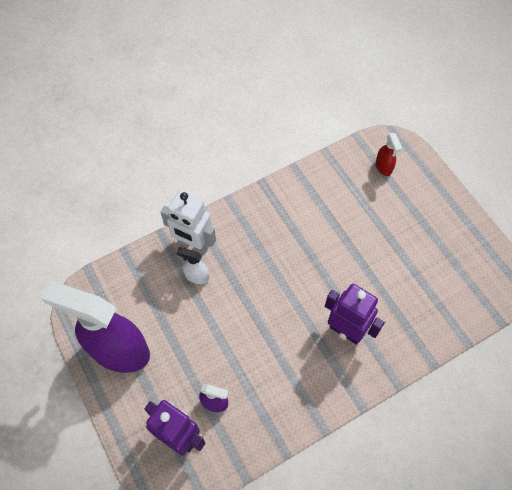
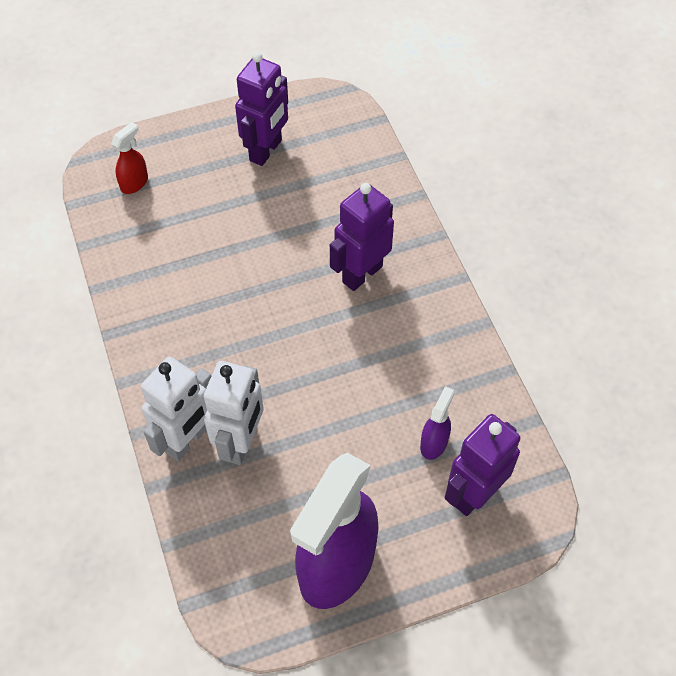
camera: 80 degrees left, 5 degrees down
(196, 276) = (241, 443): white spray bottle -> white robot
(383, 167) = (134, 183): red spray bottle -> red spray bottle turned 45 degrees counterclockwise
(439, 244) = (266, 150): none -> purple robot

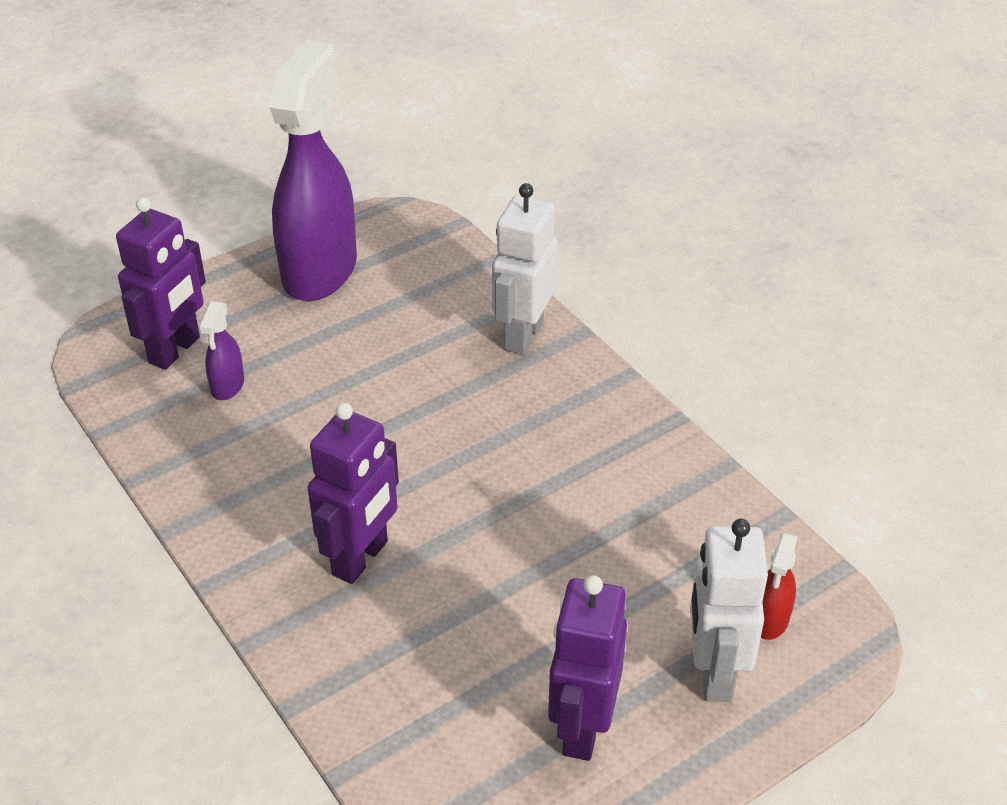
camera: 165 degrees right, 15 degrees down
(241, 443) = (460, 345): white robot -> white robot (714, 672)

